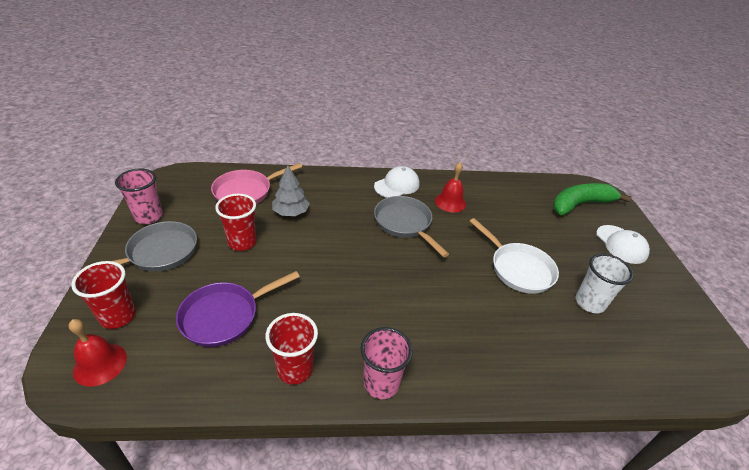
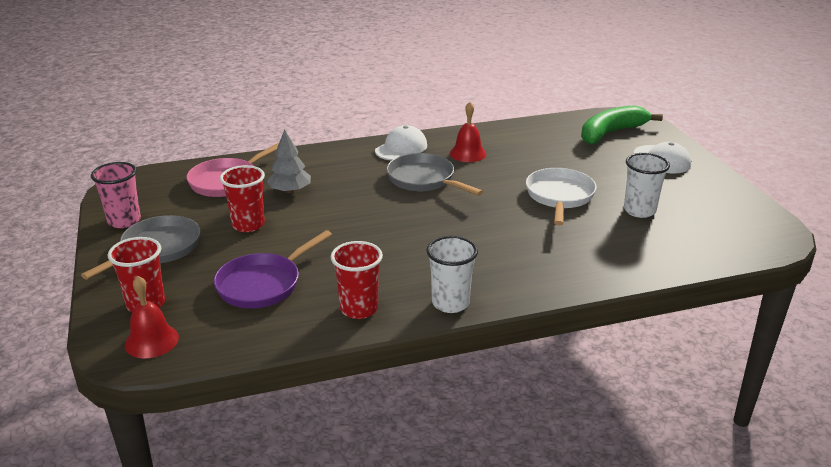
camera: 10 degrees left, 10 degrees down
(381, 383) = (450, 303): pink cup -> white cup
(518, 269) = (559, 197): white pan -> white pan turned 120 degrees counterclockwise

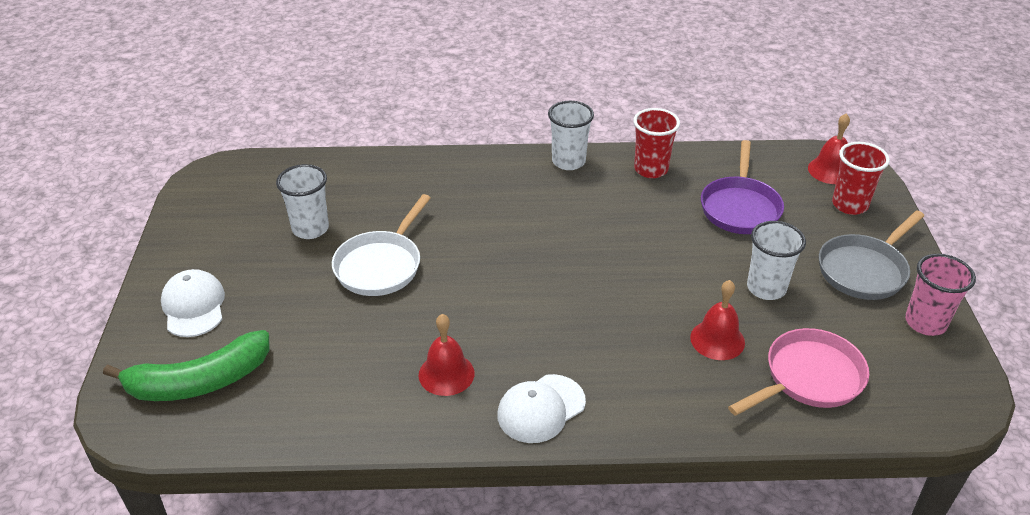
camera: 165 degrees left, 10 degrees up
(248, 225) = (766, 288): red cup -> white cup
(263, 284) = (740, 207): purple pan -> purple pan turned 135 degrees clockwise
(290, 191) = (717, 340): grey tree -> red bell
(424, 180) = (532, 327): grey pan -> none

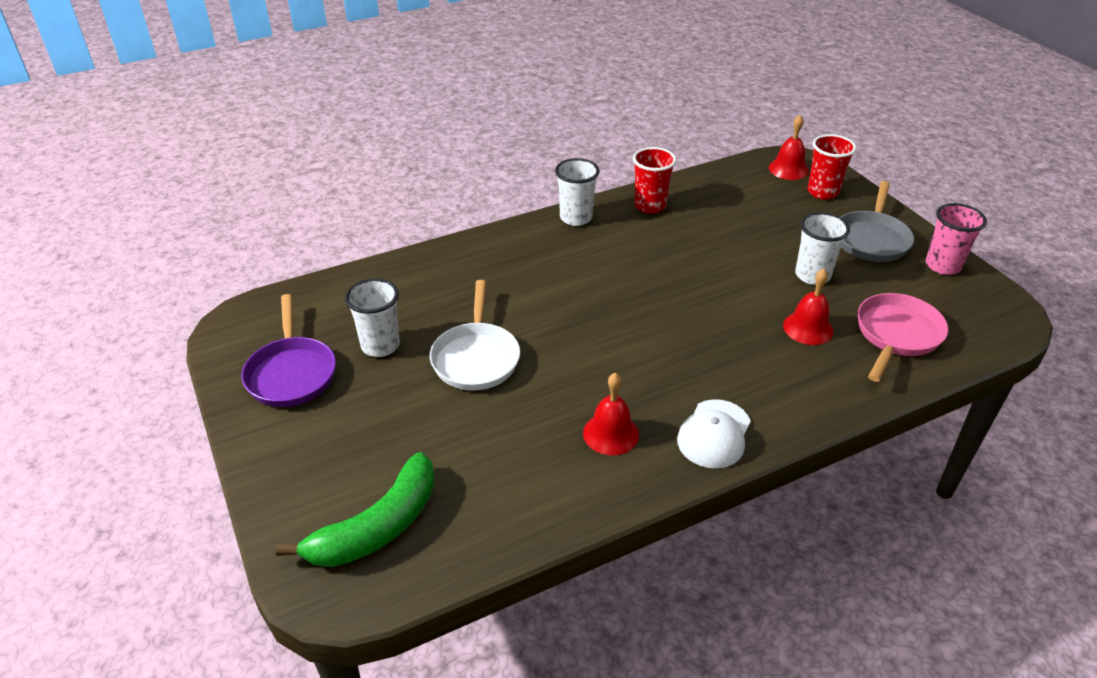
camera: 25 degrees left, 0 degrees up
(193, 306) = (315, 457): white cap -> none
(740, 207) = (744, 217): purple pan -> purple pan (291, 373)

